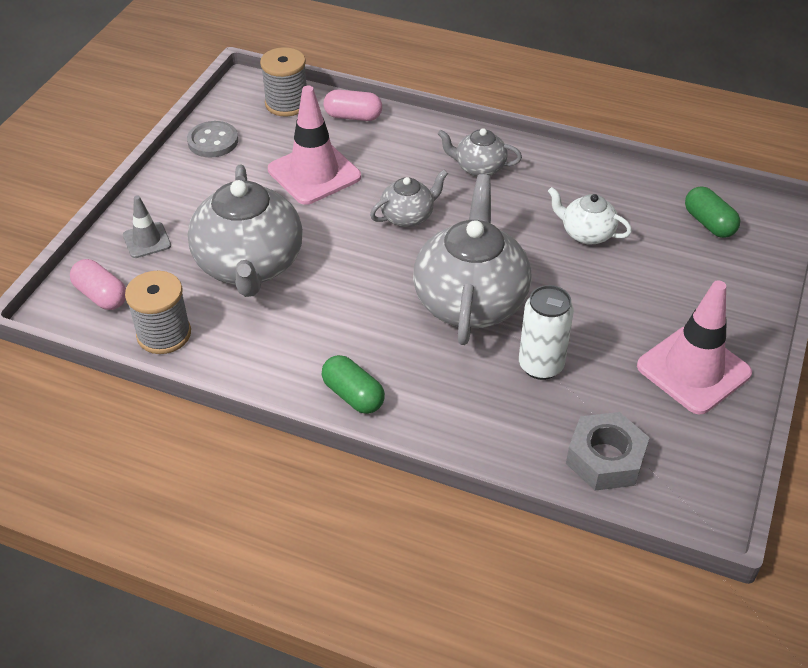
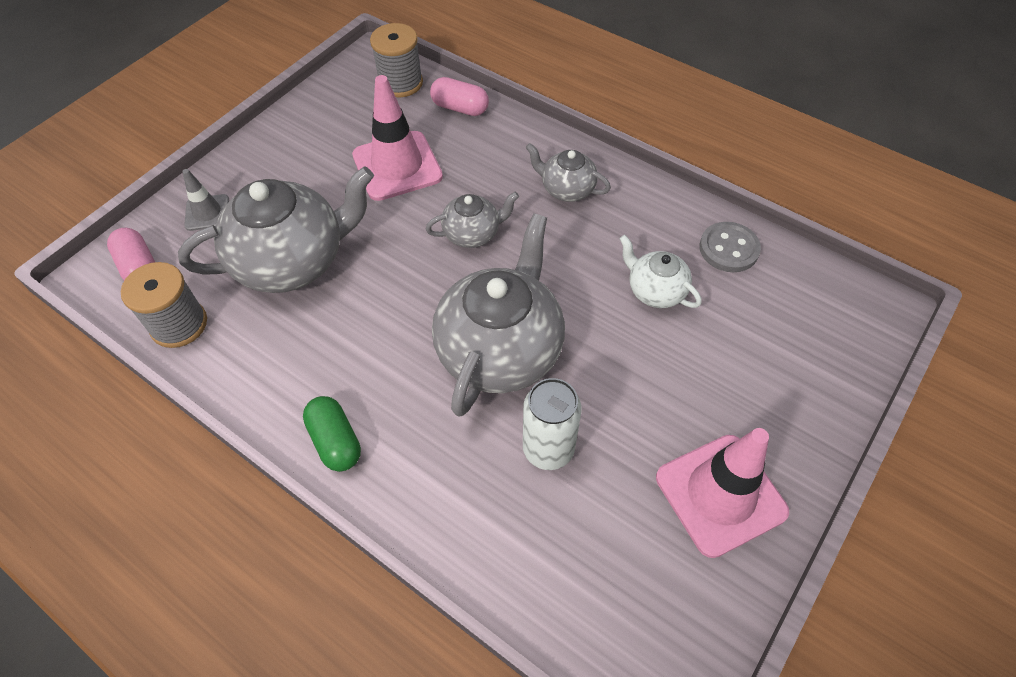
camera: 15 degrees right, 10 degrees up
(213, 141) = (314, 113): grey button -> grey button (728, 249)
(249, 266) = (293, 261): grey teapot -> grey teapot turned 120 degrees counterclockwise
(605, 458) = (579, 592): grey nut -> none
(709, 223) = (798, 304): green capsule -> none

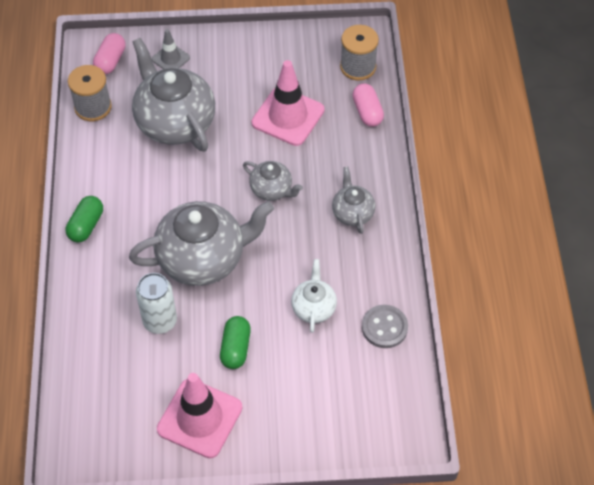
camera: 50 degrees right, 0 degrees up
(293, 261) = (175, 122): grey teapot -> grey teapot turned 150 degrees counterclockwise
(650, 395) = (235, 348): none -> green capsule

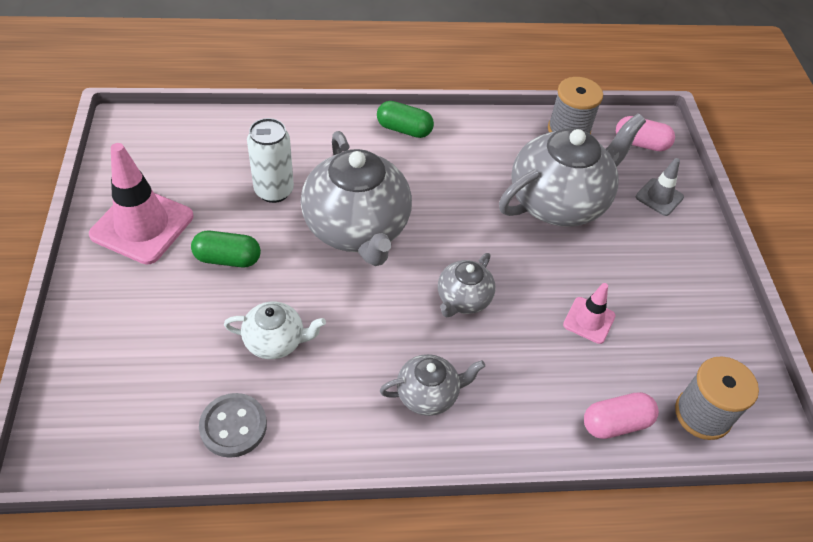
camera: 85 degrees right, 5 degrees down
(288, 116) = (589, 320): pink traffic cone -> pink traffic cone, size x0.53

